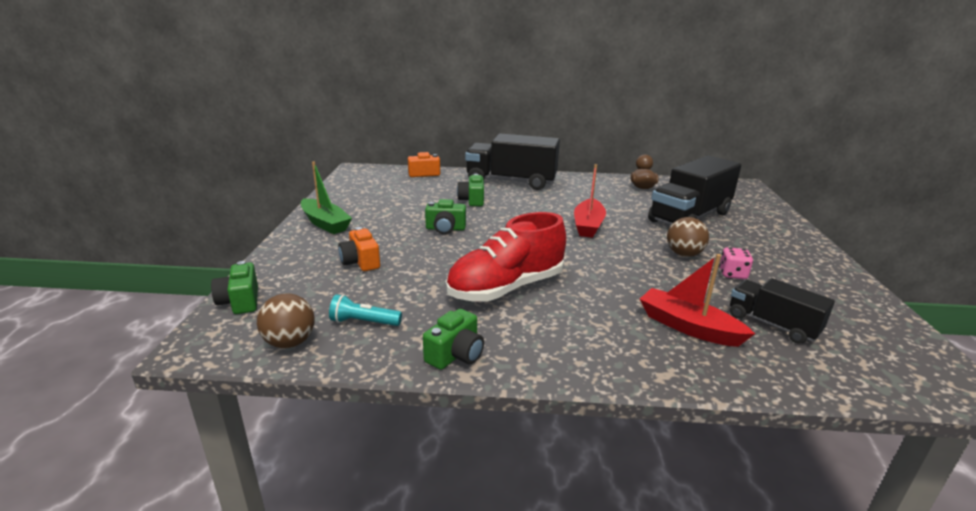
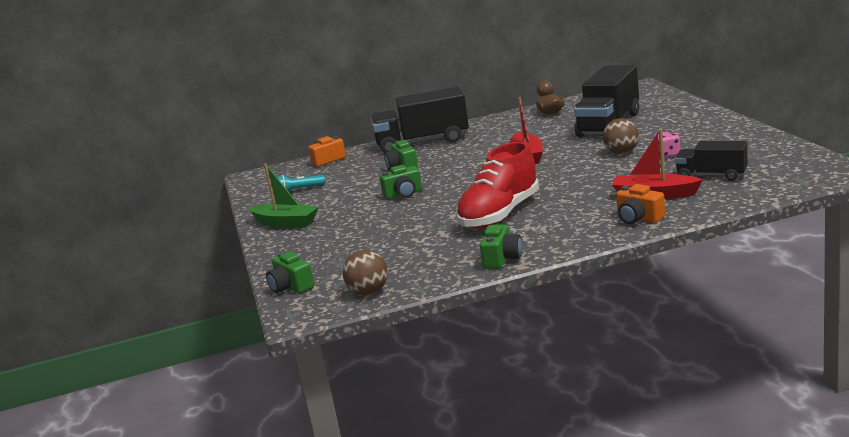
camera: 15 degrees left, 5 degrees down
(360, 262) = (358, 236): orange camera -> orange camera (638, 218)
(364, 322) = (411, 265): turquoise flashlight -> turquoise flashlight (300, 190)

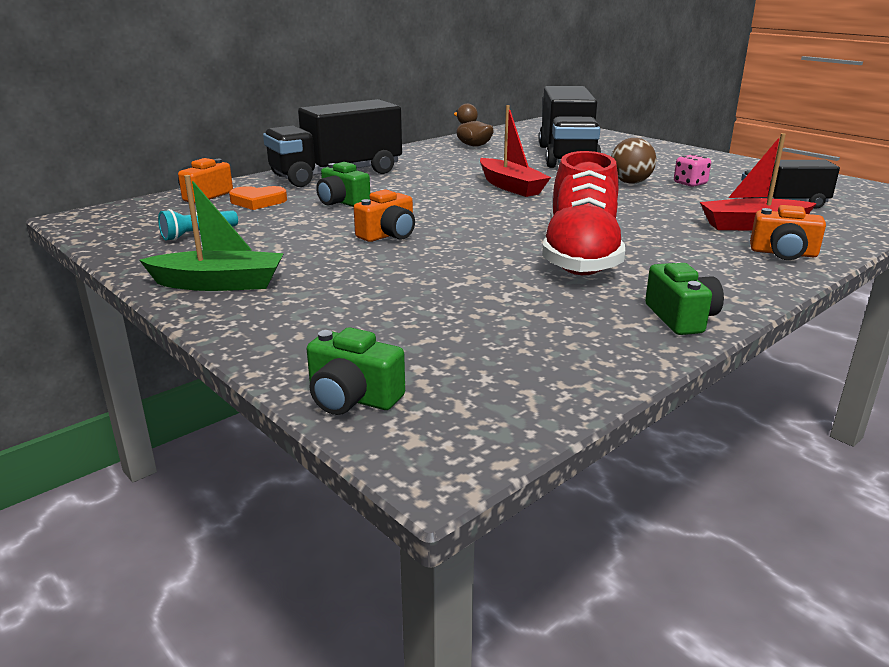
camera: 30 degrees left, 5 degrees up
(353, 165) = (258, 201): none -> orange heart
(369, 292) = (527, 394): brown ball -> none
(403, 194) = (388, 235): green camera -> orange camera

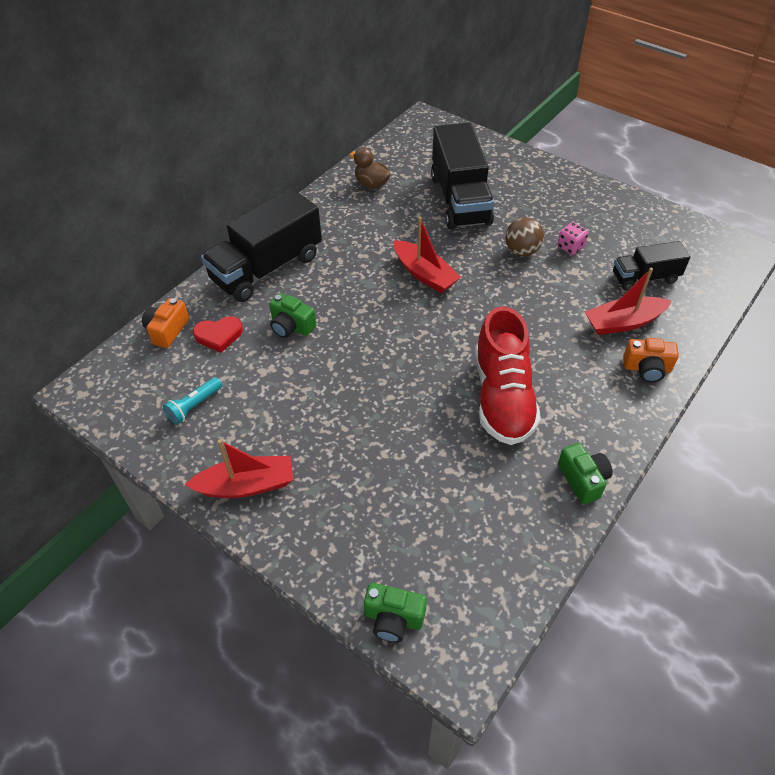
camera: 10 degrees left, 25 degrees up
(219, 284) = (246, 485): green boat -> red boat
(258, 201) = (219, 335): orange heart -> red heart
(388, 235) = (348, 383): orange camera -> none

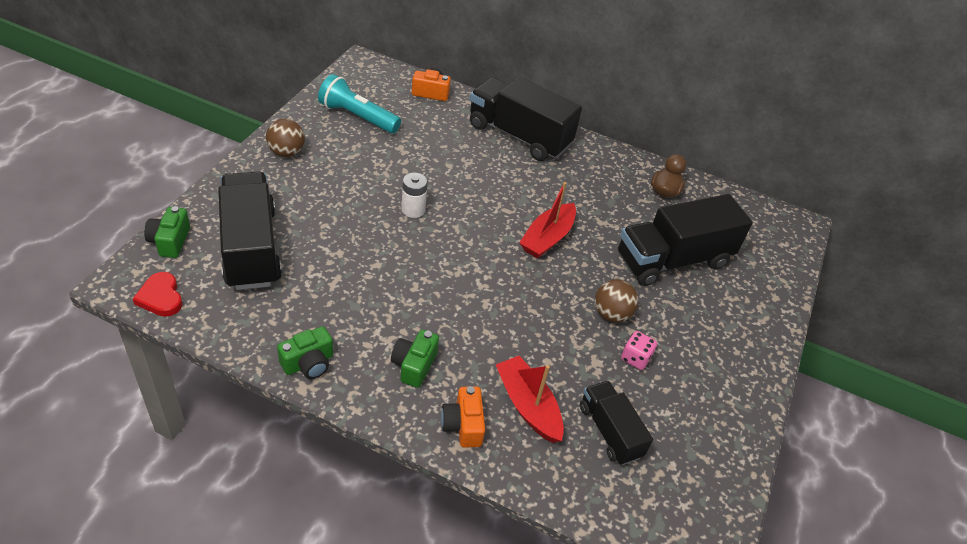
camera: 70 degrees right, 5 degrees down
(194, 406) = (357, 117): turquoise flashlight -> turquoise flashlight, size x1.74
(219, 335) = (432, 119): red heart -> red heart (161, 297)
(246, 485) = (286, 152): red boat -> brown ball
(291, 326) = (453, 157): green camera -> green camera (414, 365)
(370, 371) = (413, 210): none -> white battery
(414, 528) = (251, 248): none -> black truck
(502, 397) = (400, 301): red shoe -> none

